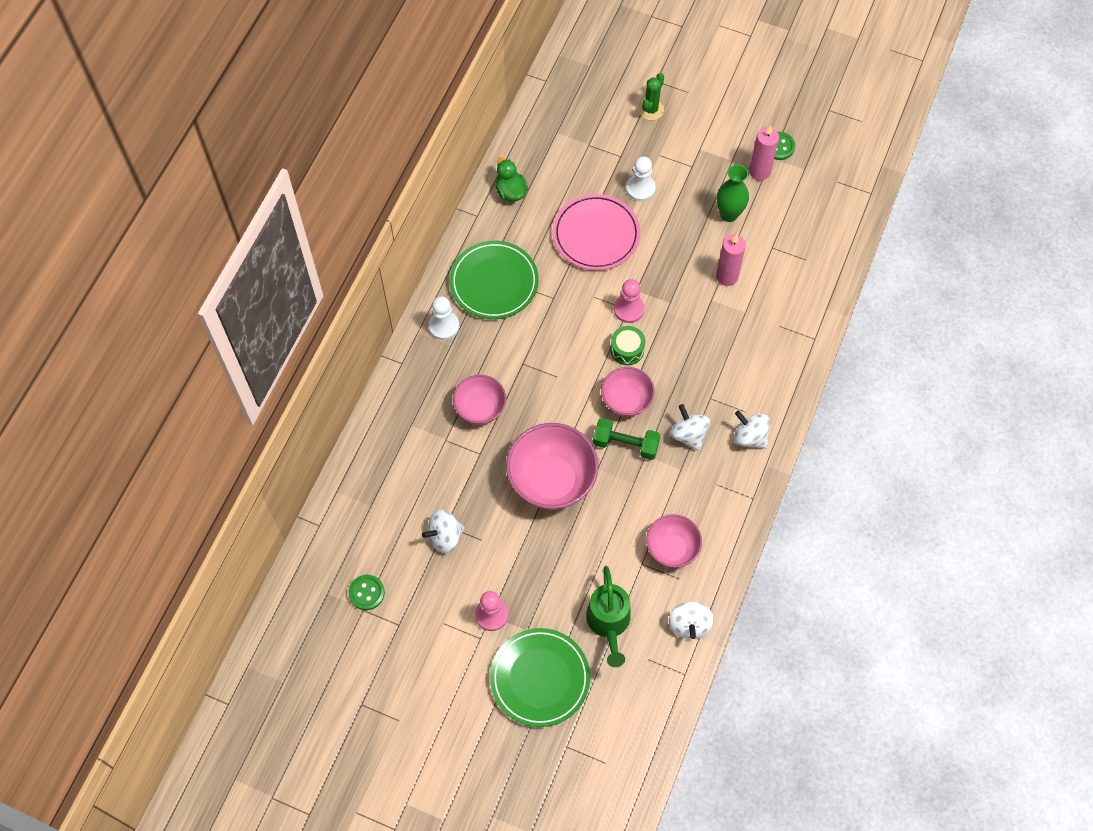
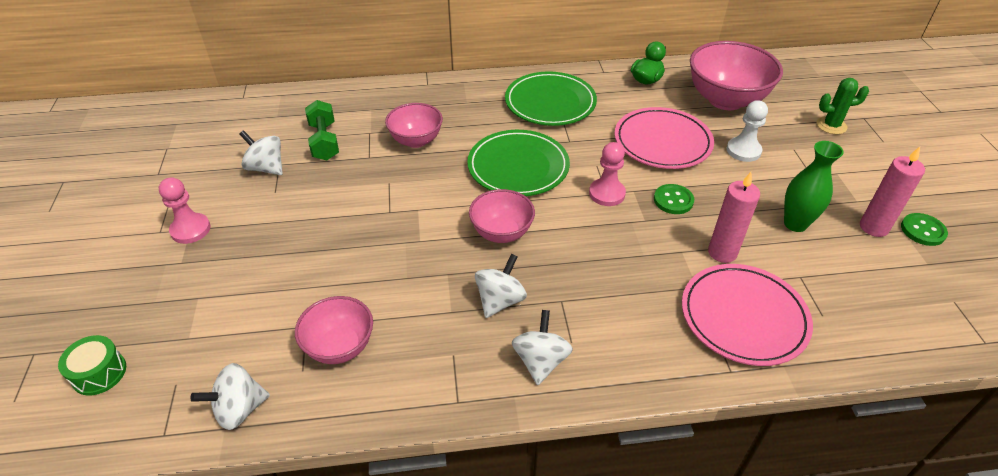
camera: 60 degrees right, 20 degrees down
(366, 593) = (185, 144): green button -> green button (673, 200)
(444, 326) = (482, 92): white pawn -> none
(540, 678) = (122, 295): green plate -> green plate (518, 167)
(552, 480) = (369, 214): pink bowl -> pink bowl (725, 100)
(609, 623) = (213, 328): green watering can -> none
(625, 444) = (449, 252): green dumbbell -> green dumbbell (324, 141)
(627, 350) = (560, 210): green drum -> green drum (99, 373)
(783, 303) = (743, 317): none -> pink plate

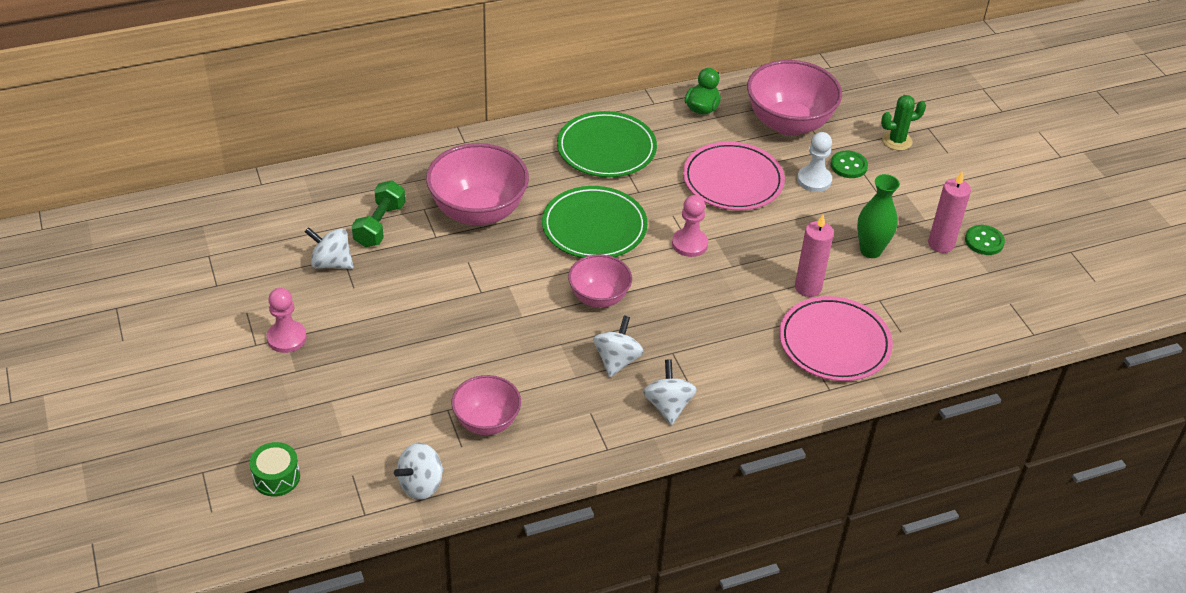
camera: 15 degrees left, 0 degrees up
(324, 141) = (380, 225): green dumbbell -> green dumbbell turned 45 degrees clockwise
(416, 140) = (478, 211): pink bowl -> pink bowl, size x1.67
(673, 200) = (754, 242): green button -> green button (848, 166)

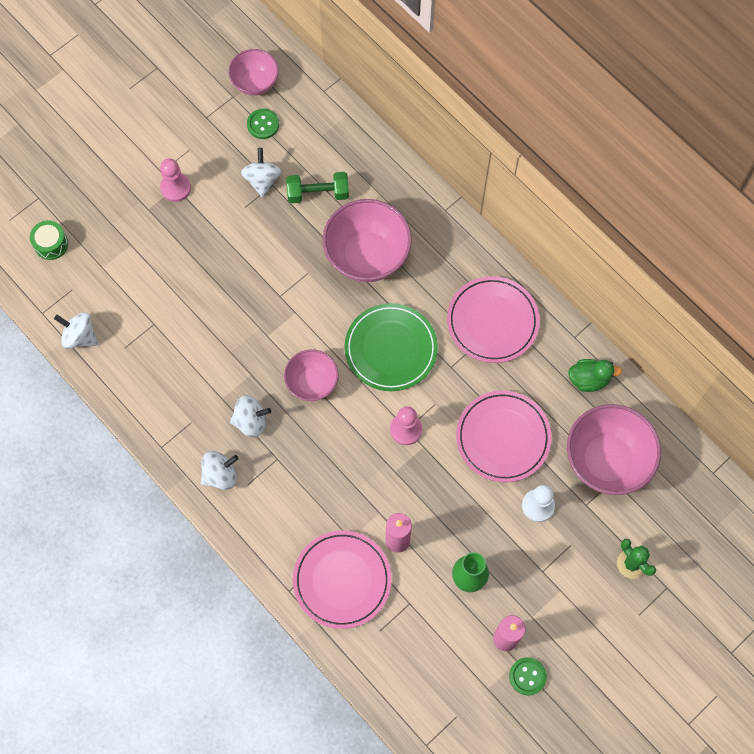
camera: 70 degrees right, 25 degrees up
(486, 422) = (153, 355): pink bowl -> pink bowl (255, 83)
(606, 149) = (492, 321): green plate -> pink plate
(848, 166) = (573, 530): green button -> green button (263, 124)

